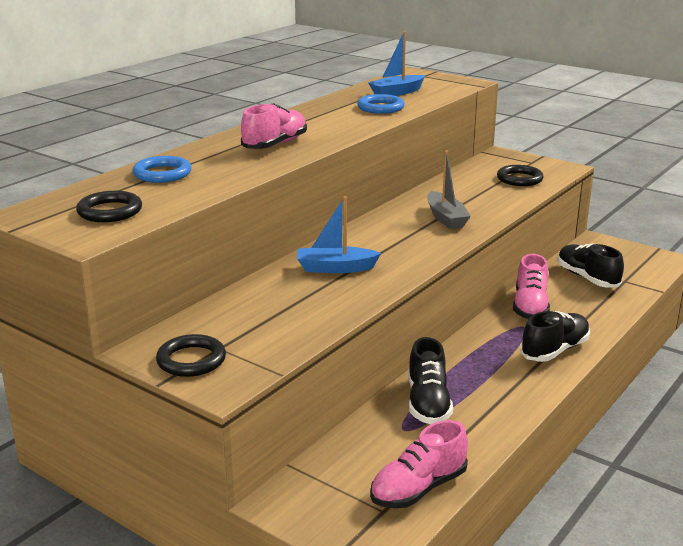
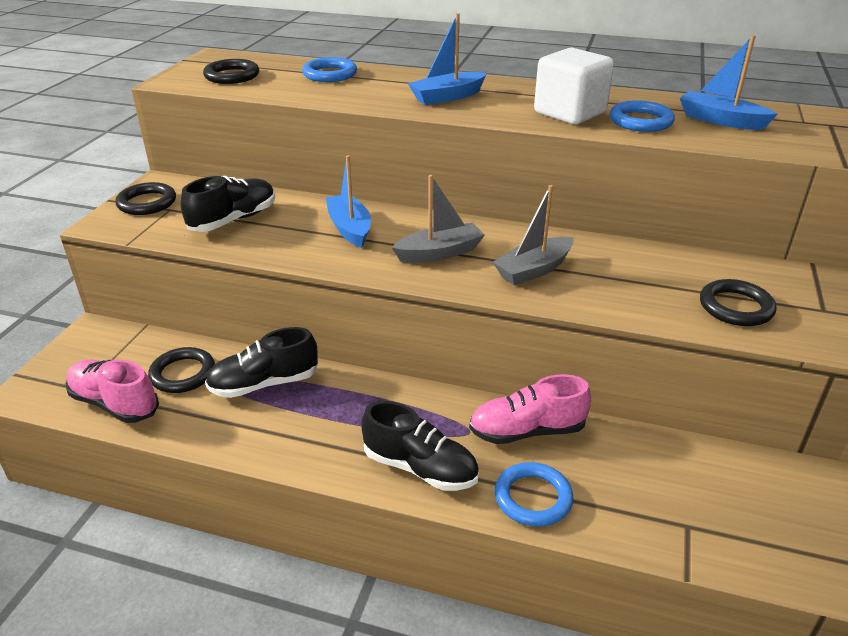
camera: 70 degrees right, 10 degrees up
(275, 145) = (447, 97): pink shoe -> blue boat
(347, 120) = (569, 113): none -> white cube
(390, 445) = (183, 374): none -> black ring
(401, 242) = (440, 253): none -> grey boat
(587, 278) = (661, 479): black shoe -> black shoe (233, 220)
(593, 318) = (533, 498): none -> blue ring

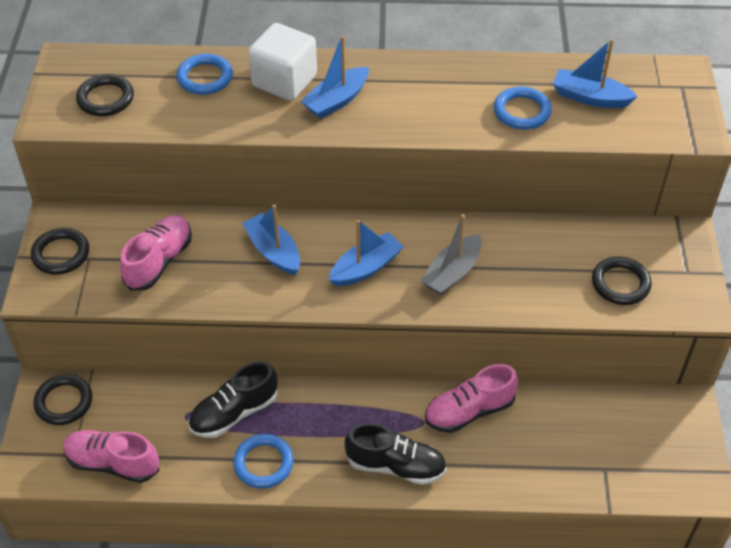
camera: 15 degrees left, 15 degrees up
(183, 374) = (156, 418): black ring -> black ring (64, 402)
(233, 220) = (159, 261): black shoe -> pink shoe
(440, 253) = (366, 268): grey boat -> blue boat
(533, 498) = (489, 472): blue ring -> blue ring (263, 463)
(569, 113) = (456, 109): white cube -> white cube (284, 81)

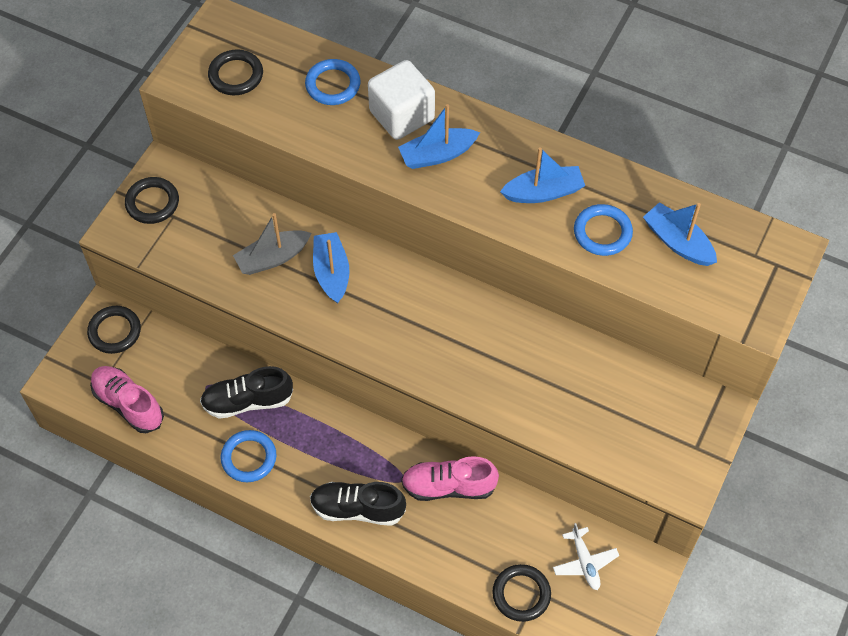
camera: 25 degrees right, 10 degrees up
(159, 261) = (230, 243): pink shoe -> none
(366, 268) = (403, 322): blue boat -> blue boat (543, 192)
(396, 465) = (357, 508): black shoe -> black shoe turned 150 degrees clockwise
(452, 273) = (477, 358): grey boat -> grey boat (272, 258)
(620, 283) = (625, 433): black ring -> black ring (521, 594)
(629, 425) = (584, 562): none -> white plane

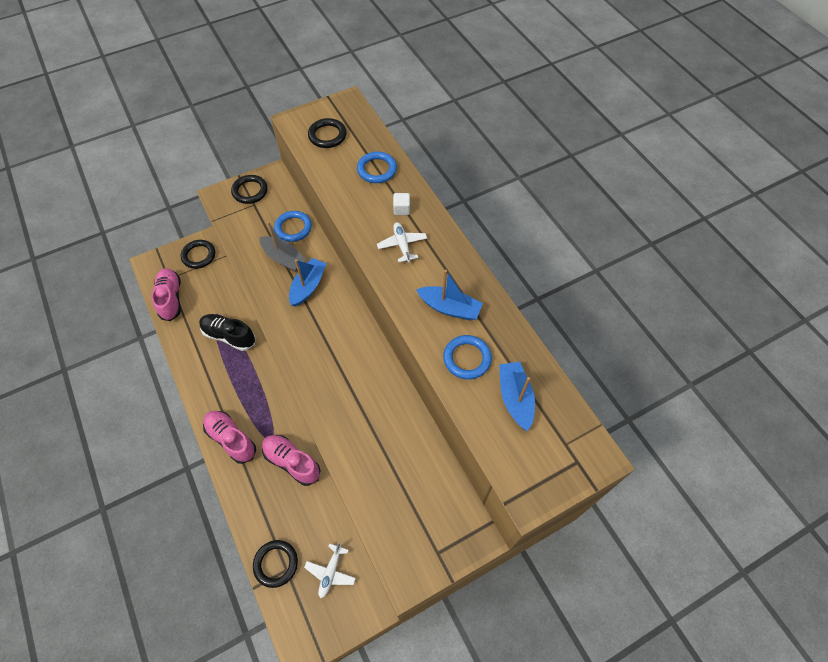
camera: 35 degrees right, 0 degrees up
(249, 458) = (202, 368): blue ring -> blue ring (293, 228)
(272, 258) = (284, 258): grey boat -> grey boat turned 150 degrees counterclockwise
(357, 508) = (231, 439): black shoe -> pink shoe
(402, 115) = (401, 209): white cube -> white cube, size x0.43
(437, 155) = (402, 245): blue boat -> white plane

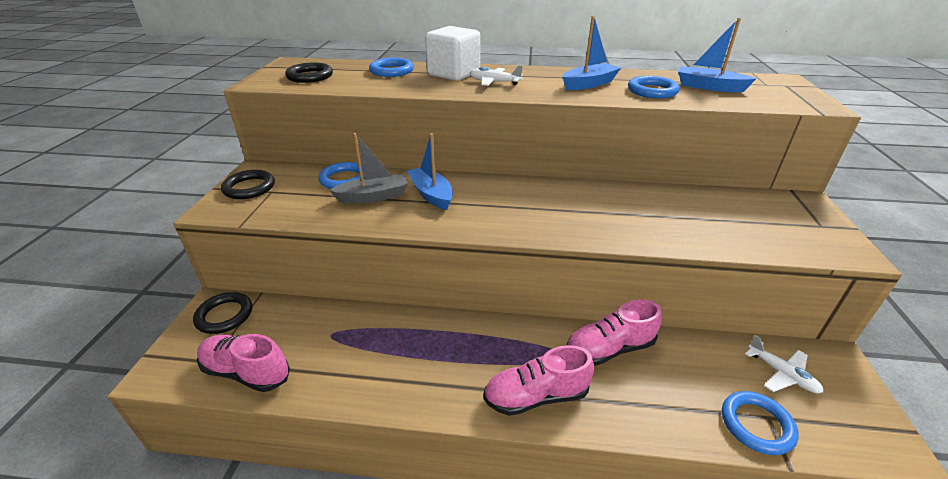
camera: 55 degrees left, 25 degrees down
(229, 336) = (378, 335): black shoe -> none
(276, 564) = (756, 425): black ring -> blue ring
(401, 209) = (453, 74): white cube -> white cube, size x2.30

